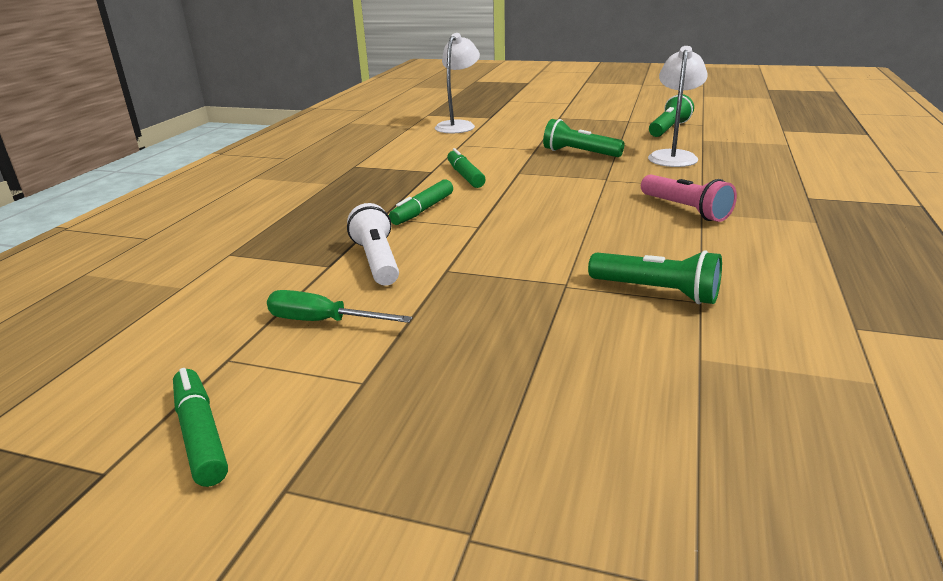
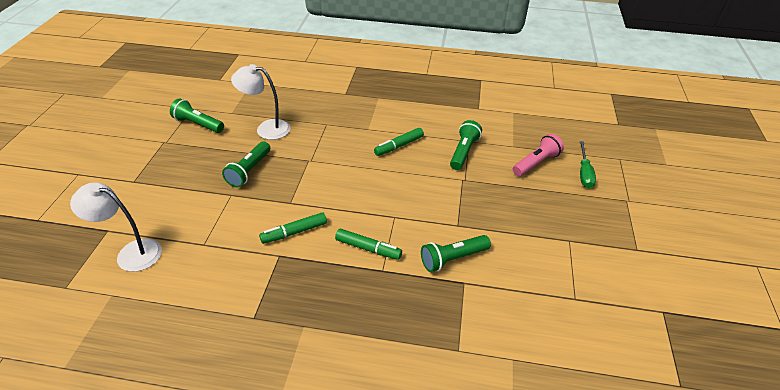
camera: 100 degrees left, 15 degrees up
(201, 434) = (626, 286): green marker -> green marker (399, 146)
(323, 321) = (528, 268): green screwdriver -> green screwdriver (584, 173)
(377, 261) = (453, 259): white flashlight -> green flashlight
(685, 209) = (364, 134): pink flashlight -> pink flashlight (536, 163)

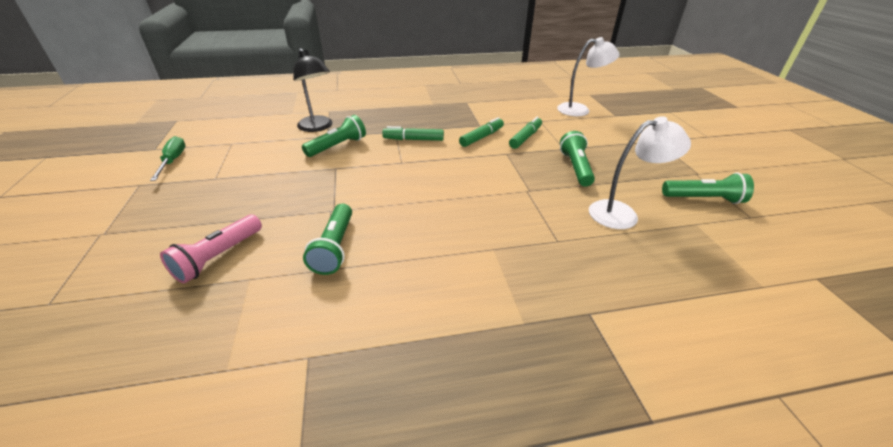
camera: 160 degrees right, 5 degrees down
(399, 146) = (433, 233): green marker -> green marker (525, 137)
(474, 306) = (318, 127): none -> black lamp
(584, 173) = (143, 258): green screwdriver -> green screwdriver (173, 161)

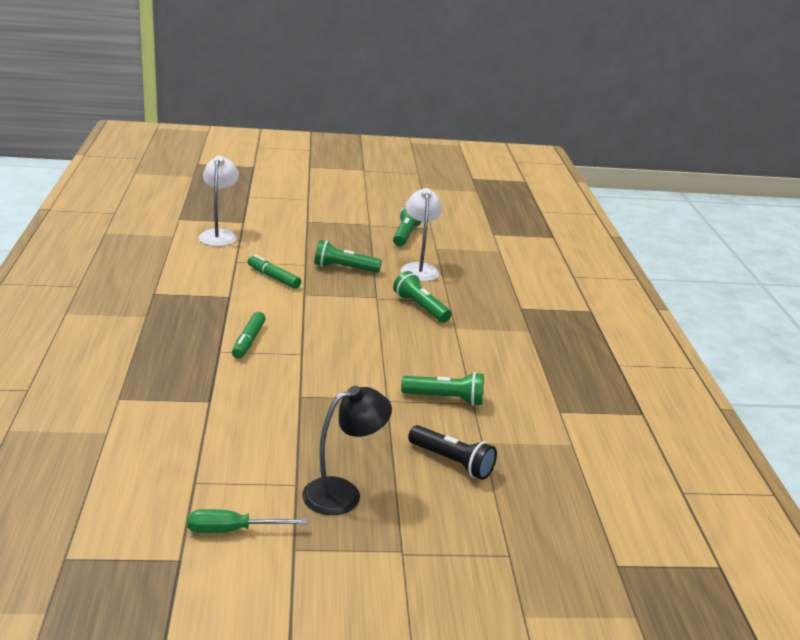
camera: 85 degrees left, 10 degrees down
(218, 257) = (452, 462): pink flashlight -> black flashlight
(318, 127) = (176, 408): black lamp -> black lamp (343, 493)
(337, 146) = (244, 393): green flashlight -> green flashlight (420, 307)
(482, 137) = (262, 300): green marker -> none

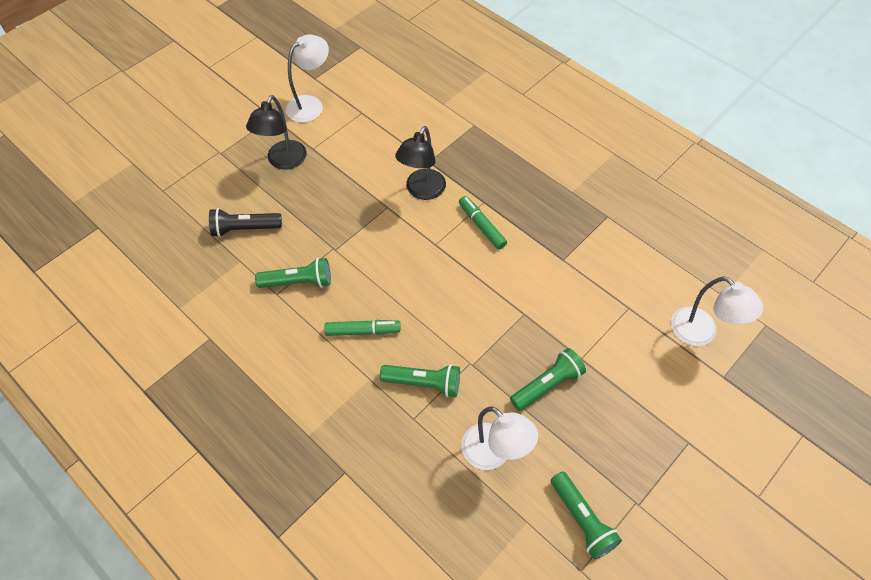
camera: 140 degrees right, 30 degrees up
(232, 530) = (311, 104): green screwdriver -> white lamp
(253, 387) = (422, 191): none -> black lamp
(273, 277) = (573, 313): green marker -> green marker (363, 331)
(445, 399) = (298, 282): green flashlight -> green flashlight turned 150 degrees counterclockwise

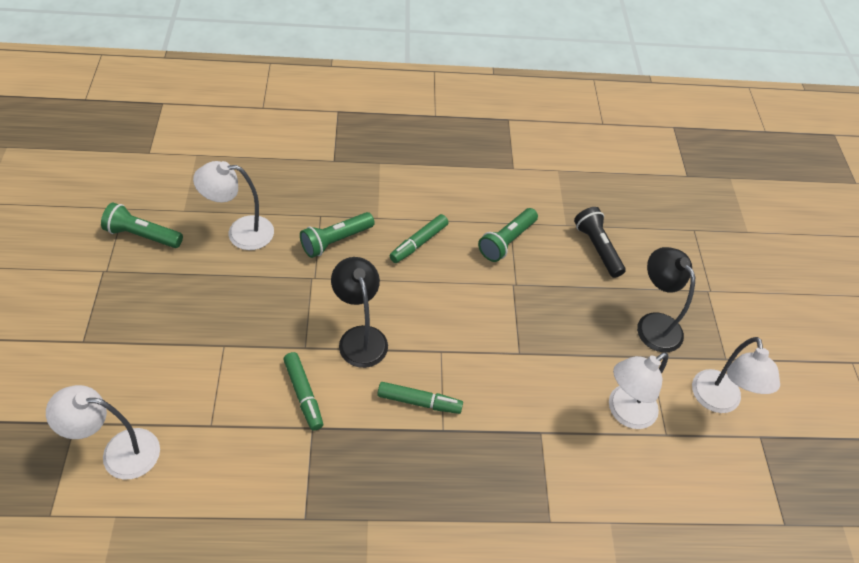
camera: 130 degrees right, 5 degrees down
(244, 229) = (597, 248): black flashlight -> black flashlight turned 60 degrees counterclockwise
(369, 136) = (624, 412): none -> white lamp
(422, 191) = (509, 394): black lamp -> black lamp (360, 337)
(547, 385) = (237, 304): green flashlight -> none
(551, 283) = (303, 394): none -> green marker

